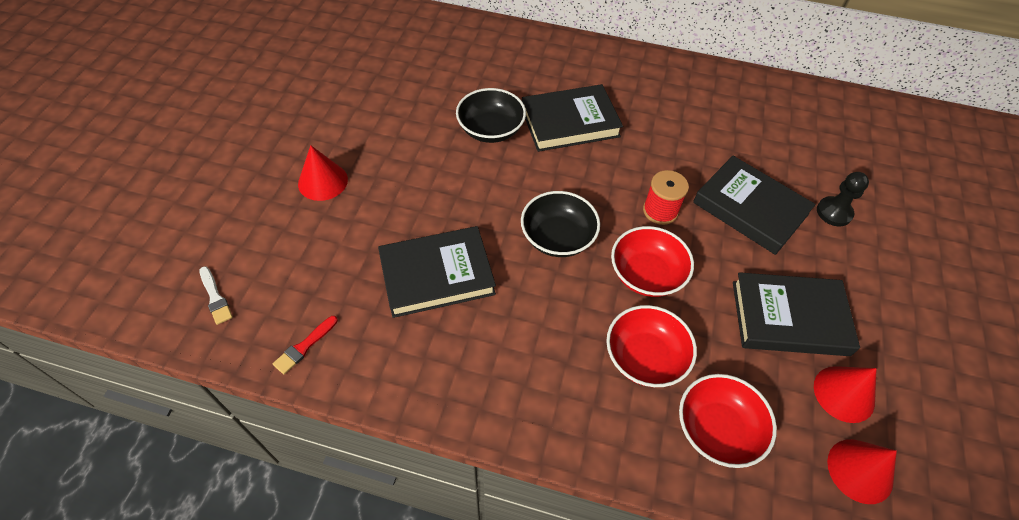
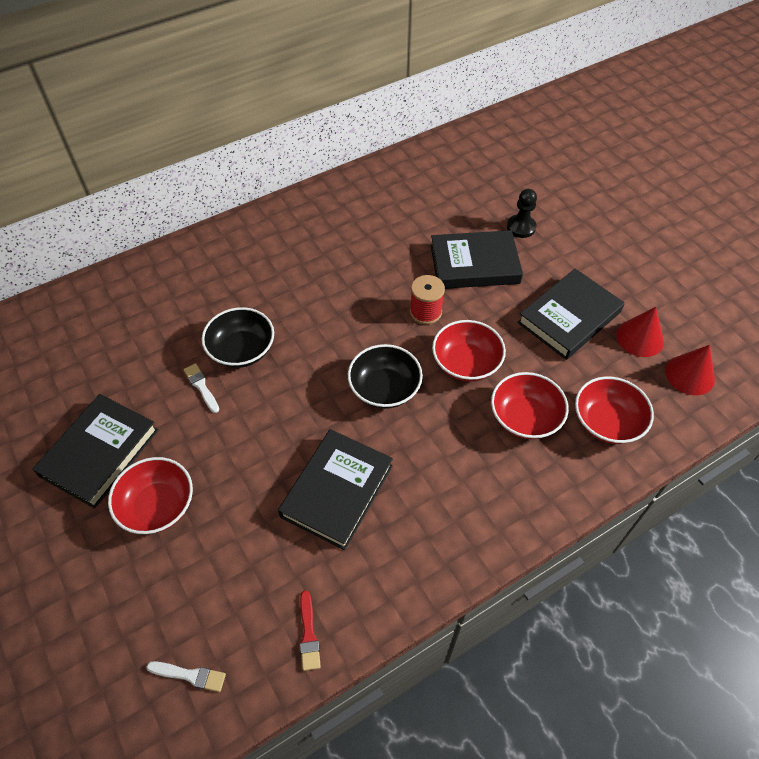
camera: 45 degrees left, 0 degrees up
(323, 181) = (158, 506): red cone -> red bowl
(437, 132) = (201, 386): none -> white brush
(570, 122) = (293, 297): black book -> black book (99, 453)

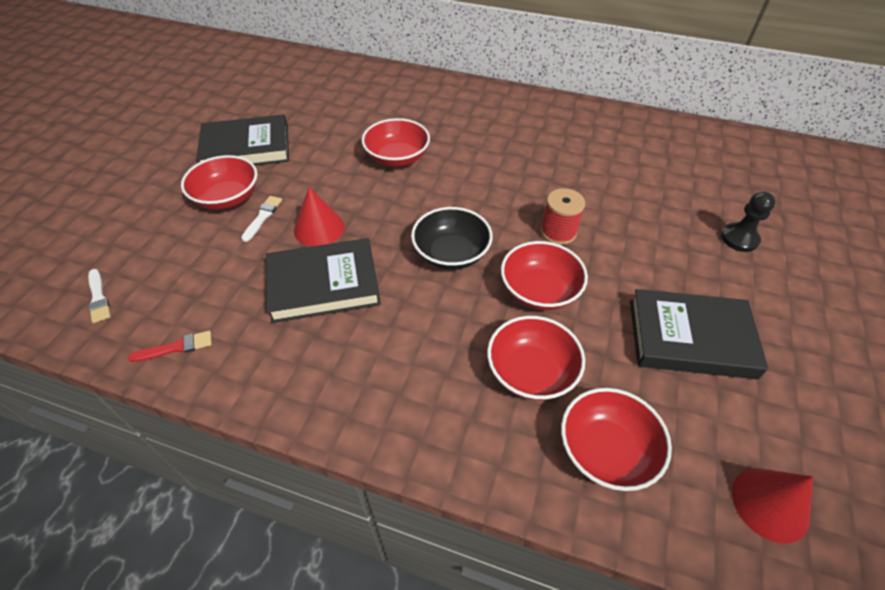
camera: 50 degrees right, 5 degrees down
(201, 386) = (344, 158): white brush -> white brush (262, 217)
(242, 350) = (397, 158): black bowl -> red bowl
(308, 634) = (176, 347): red brush -> red brush turned 150 degrees counterclockwise
(474, 264) = (651, 232): black book -> none
(640, 338) = (751, 418): red cone -> red cone (319, 228)

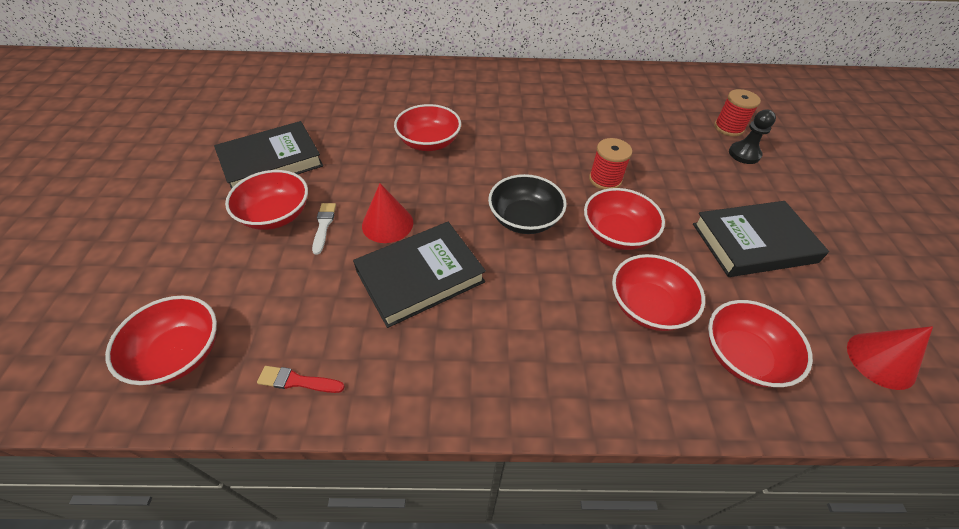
camera: 20 degrees left, 0 degrees up
(98, 298) = (179, 353): white brush -> red bowl
(176, 347) = (297, 381): red brush -> red brush turned 135 degrees counterclockwise
(738, 205) = (728, 128): none -> red spool

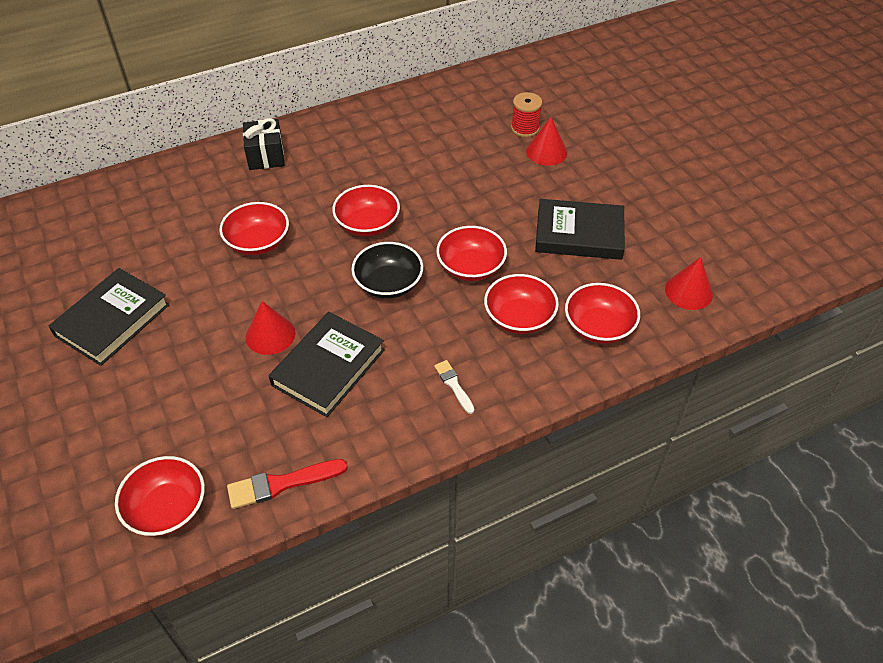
camera: 25 degrees left, 0 degrees up
(276, 215) = (159, 368): red bowl -> red bowl (367, 224)
(297, 381) = (282, 484): red brush -> red brush, size x1.64
(324, 225) = (212, 359): white brush -> white brush (453, 385)
(478, 81) = (266, 156): none -> black gift
(605, 179) = (439, 220): red spool -> none
(744, 154) = (546, 152): black pawn -> red cone
(753, 243) = (579, 234): black book -> black book turned 45 degrees clockwise

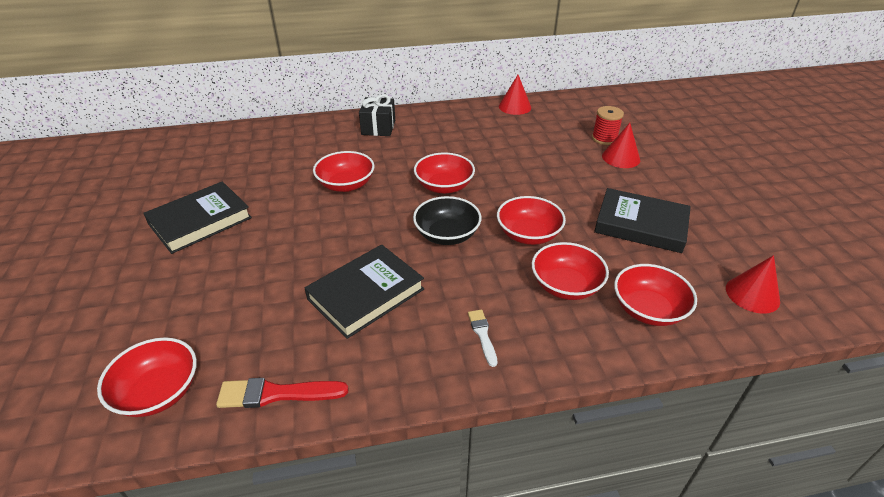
camera: 15 degrees right, 10 degrees down
(270, 335) = (325, 256): red cone -> red cone (514, 107)

